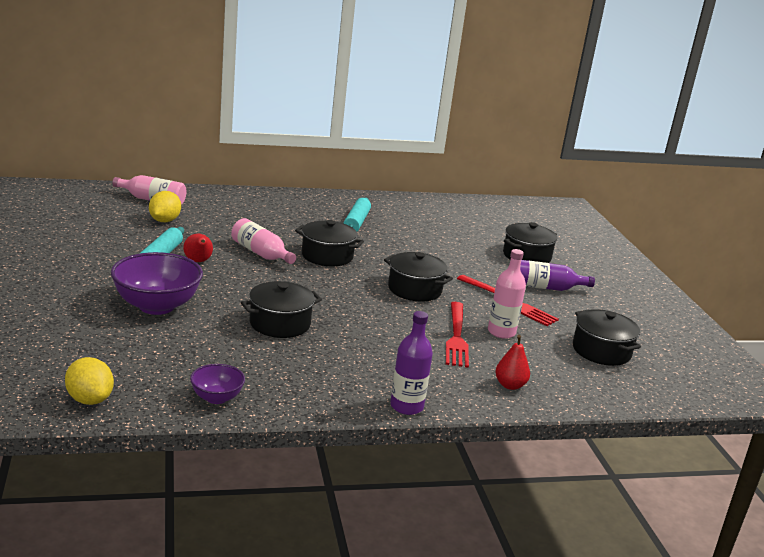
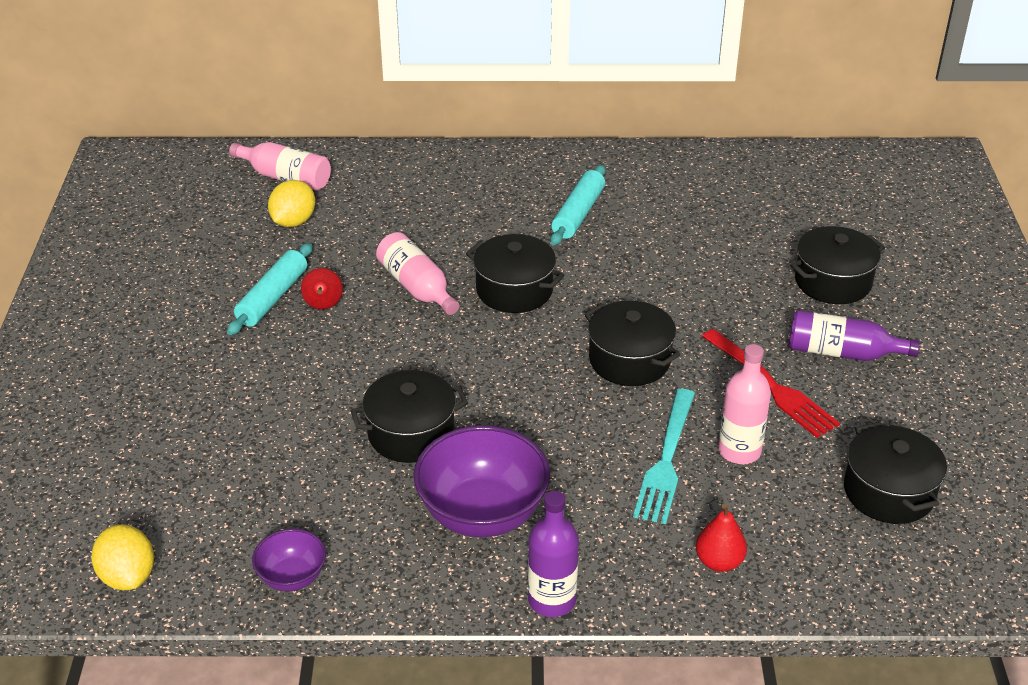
camera: 15 degrees right, 15 degrees up
(156, 306) = (248, 399): purple bowl -> purple bowl (482, 513)
(456, 337) = (666, 461): red fork -> turquoise fork

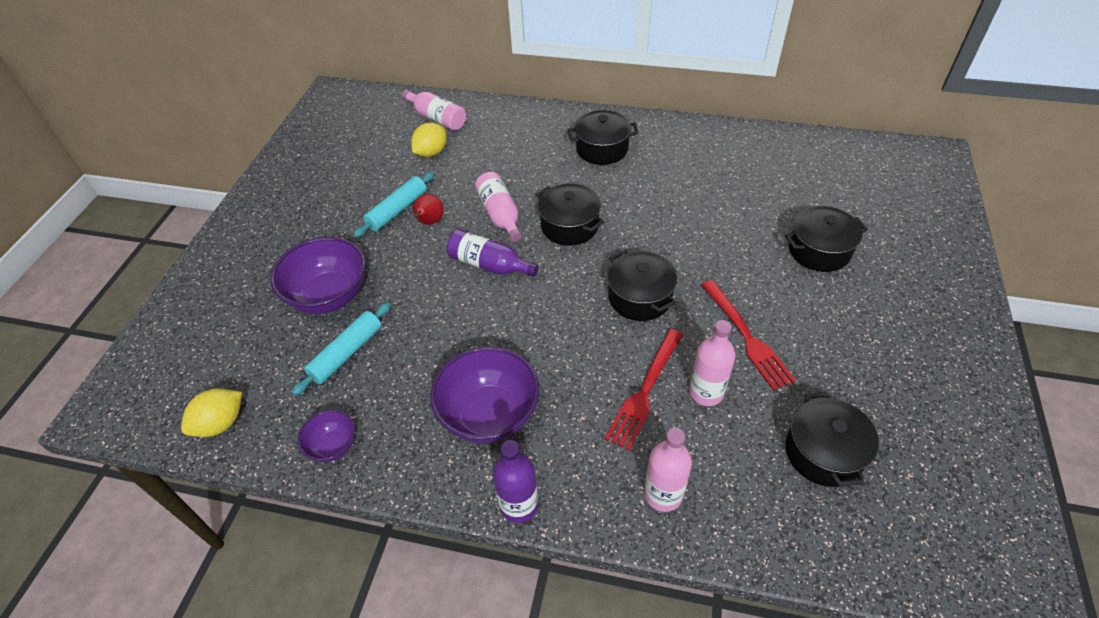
camera: 15 degrees right, 10 degrees up
(128, 576) = (221, 424): yellow lemon -> yellow lemon turned 60 degrees clockwise
(218, 412) = (329, 296): none -> purple bowl
(411, 433) = (458, 336): black pot -> black pot (602, 149)
(578, 214) = (634, 169): turquoise rolling pin -> turquoise rolling pin (346, 353)
(666, 461) = (645, 392): turquoise fork -> red fork
(719, 561) = (663, 494): red pear -> pink bottle
(842, 352) = (812, 315): purple bottle -> purple bottle (489, 265)

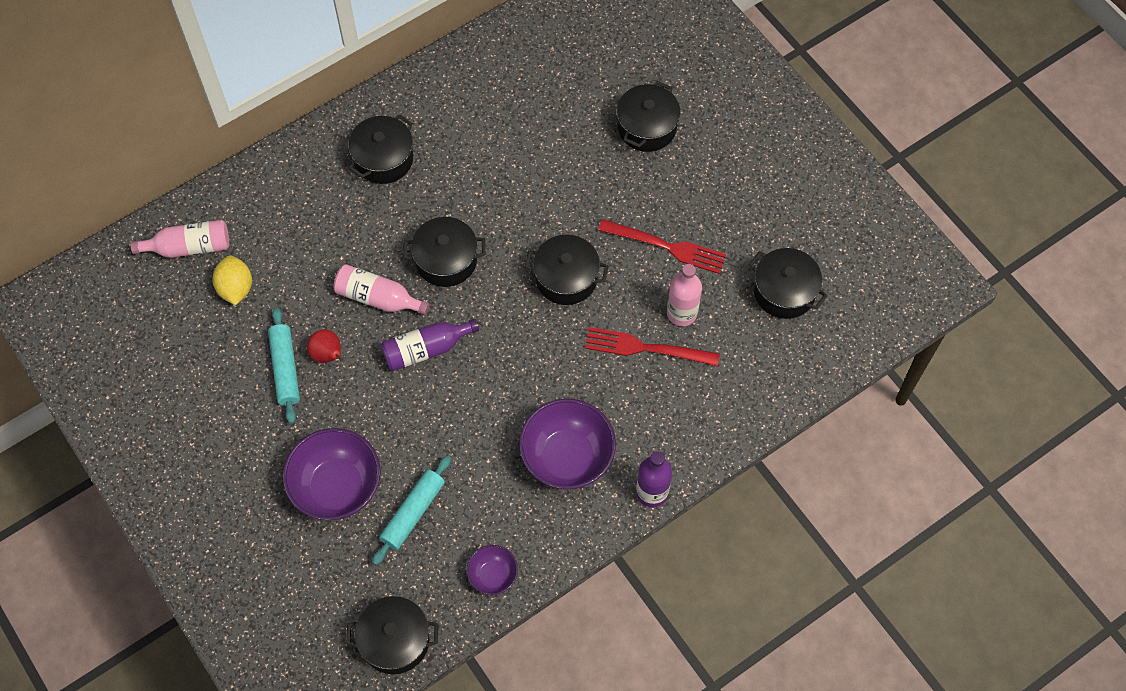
camera: 50 degrees left, 15 degrees up
(221, 424) = (395, 640): yellow lemon -> black pot
(346, 353) = (413, 513): turquoise rolling pin -> turquoise rolling pin turned 45 degrees clockwise
(645, 392) = (645, 348): red fork -> red fork turned 120 degrees clockwise
(663, 494) = (724, 405): pink bottle -> none

